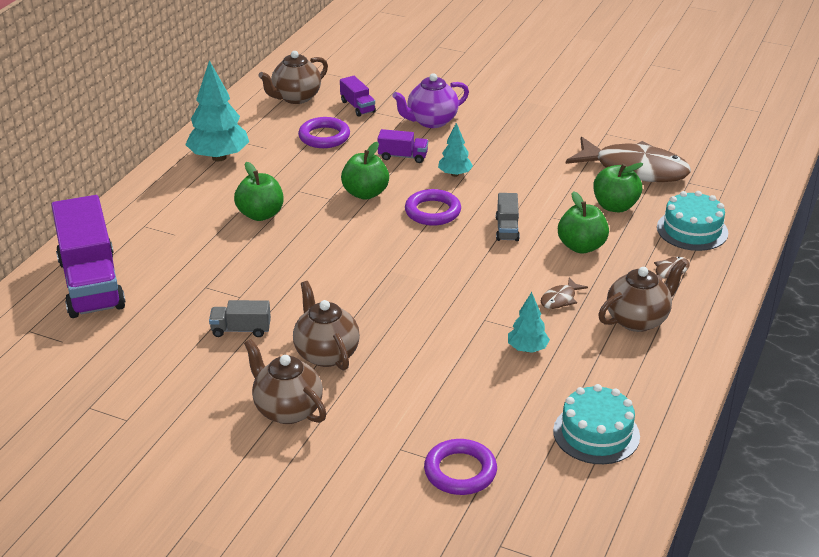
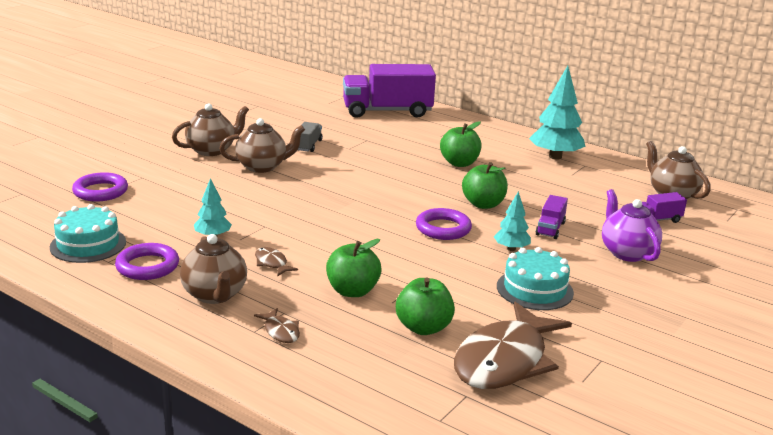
camera: 100 degrees right, 10 degrees down
(324, 137) = (591, 199): purple ring -> purple ring (147, 266)
(507, 229) = (400, 258): grey truck -> none
(692, 230) = (355, 368): turquoise cake -> turquoise cake (534, 289)

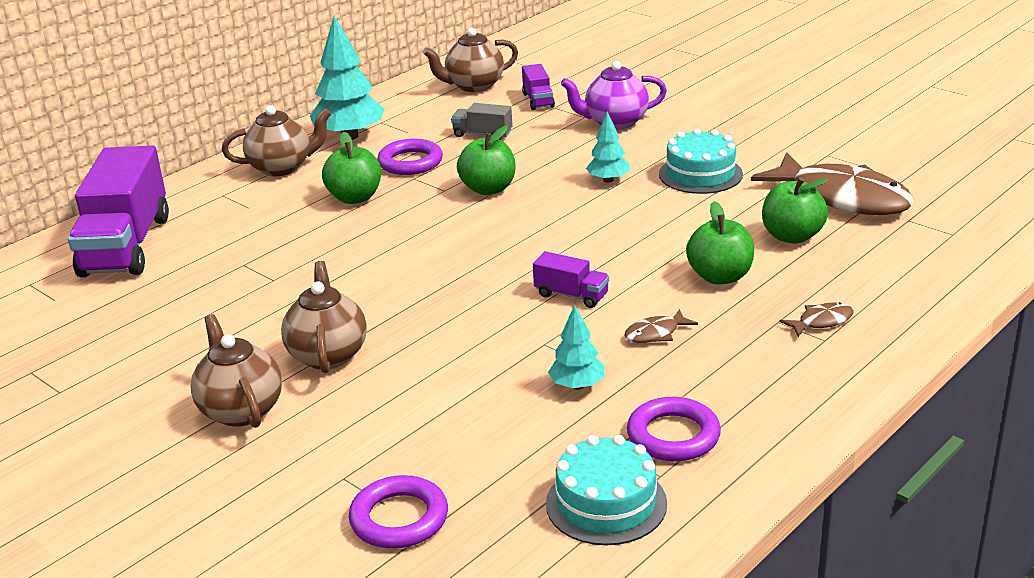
camera: 80 degrees left, 5 degrees up
(215, 295) = (745, 372): brown teapot -> brown teapot (282, 167)
(308, 145) = (250, 314): grey truck -> grey truck (482, 134)
(443, 228) = (556, 217): purple ring -> purple ring (410, 162)
(550, 229) = (557, 155): purple truck -> purple truck (571, 295)

